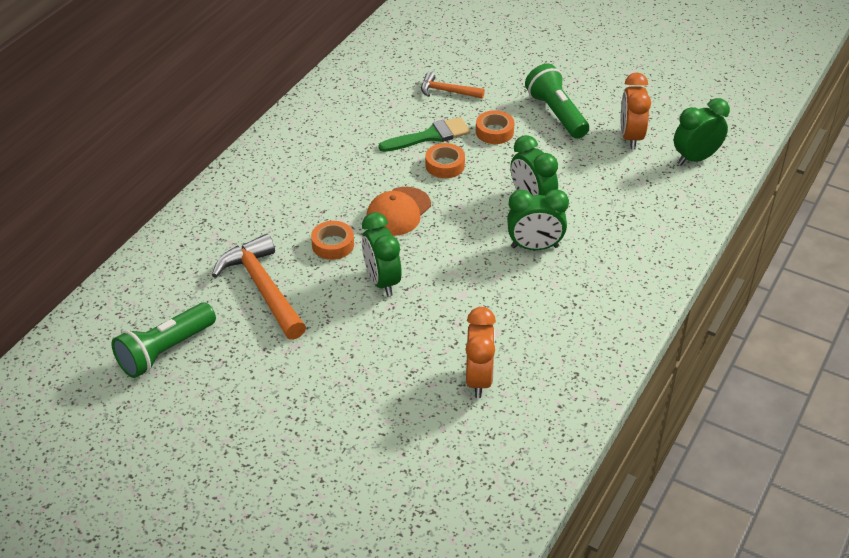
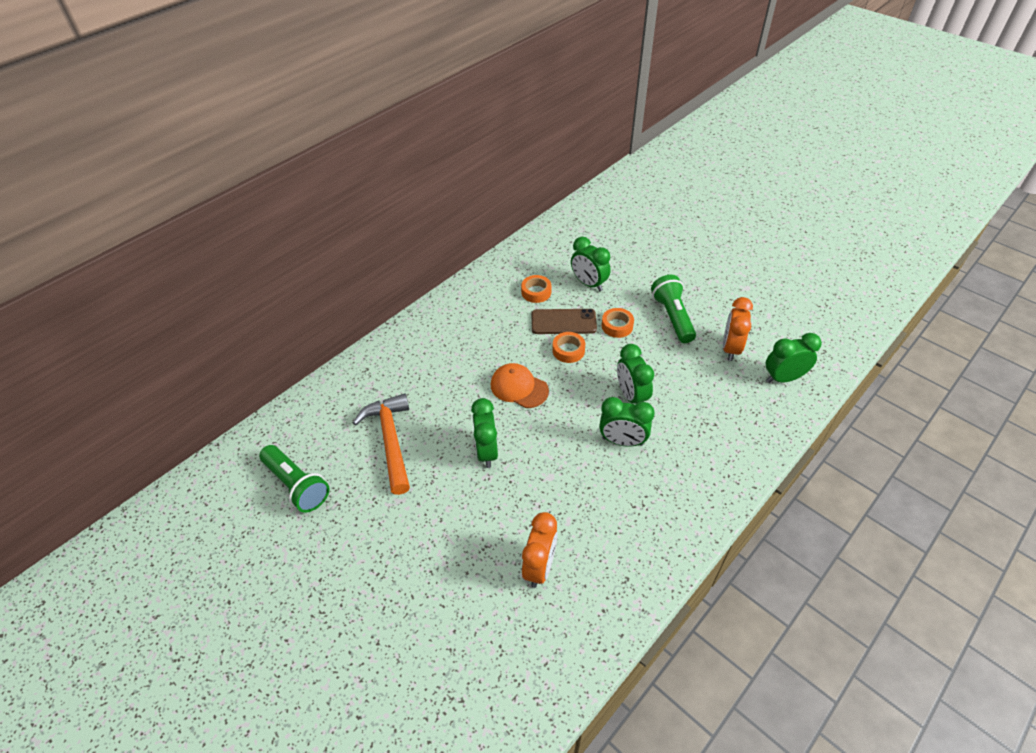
camera: 15 degrees right, 5 degrees up
(165, 351) = (297, 485): green flashlight -> green flashlight turned 105 degrees counterclockwise
(333, 245) = (457, 409): orange tape -> orange tape (536, 292)
(398, 212) = (519, 387): orange cap -> orange cap turned 75 degrees clockwise
(430, 136) = (563, 322): green brush -> brown phone
(447, 91) = (588, 284): orange hammer -> green clock

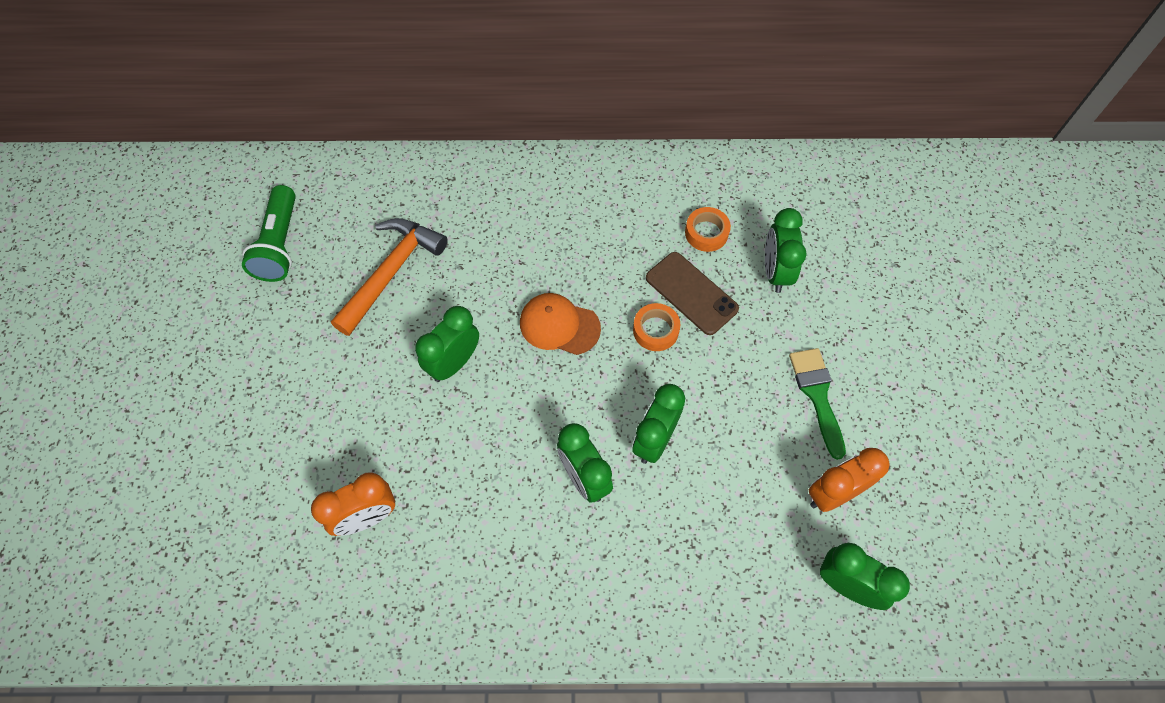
camera: 45 degrees right, 15 degrees up
(519, 387) = (559, 325): orange cap -> orange cap turned 60 degrees counterclockwise
(617, 326) = (741, 349): orange tape -> none
(672, 317) = (817, 395): green flashlight -> green brush

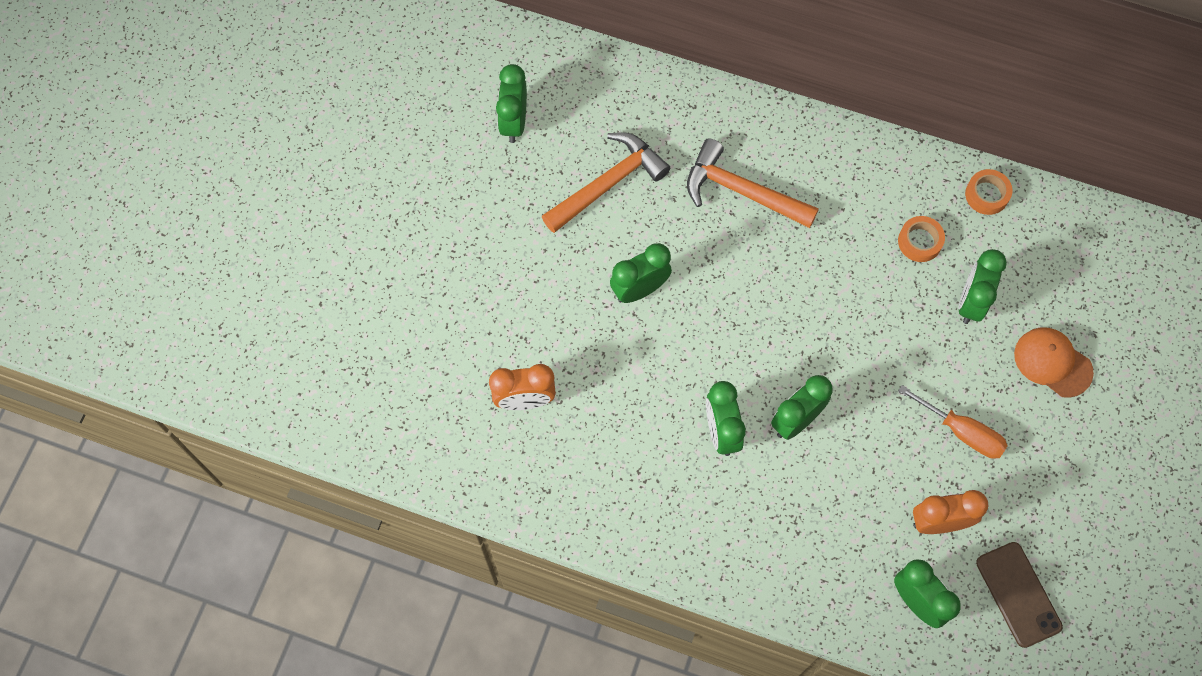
camera: 20 degrees right, 5 degrees up
(279, 244) = (514, 122): green flashlight -> green clock
(524, 240) = (742, 191): none -> orange hammer
(559, 325) = (746, 286): orange cap -> orange cap (1052, 362)
(655, 330) = (834, 320): orange tape -> orange tape (986, 195)
(691, 293) = (882, 296): brown phone -> brown phone (1018, 594)
(817, 395) = (961, 431): green brush -> orange screwdriver

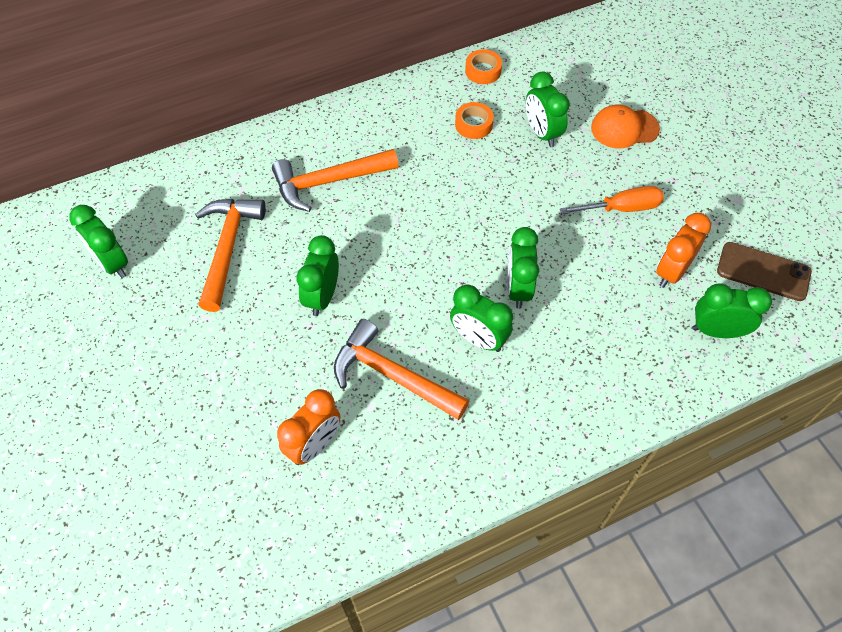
camera: 45 degrees left, 10 degrees down
(629, 400) = (392, 376): none -> orange hammer

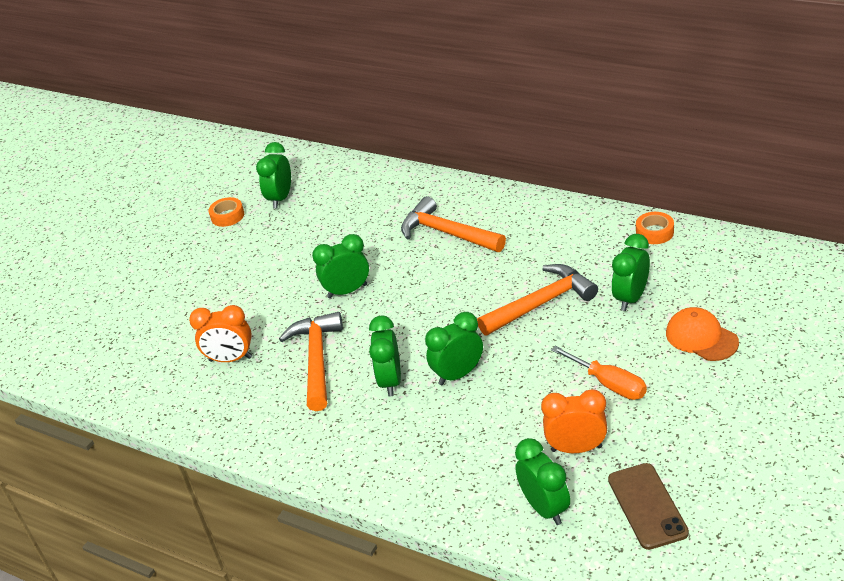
camera: 60 degrees right, 20 degrees down
(228, 248) = (341, 230): orange hammer -> orange hammer (541, 303)
(473, 124) = (591, 261): orange tape -> orange tape (227, 216)

